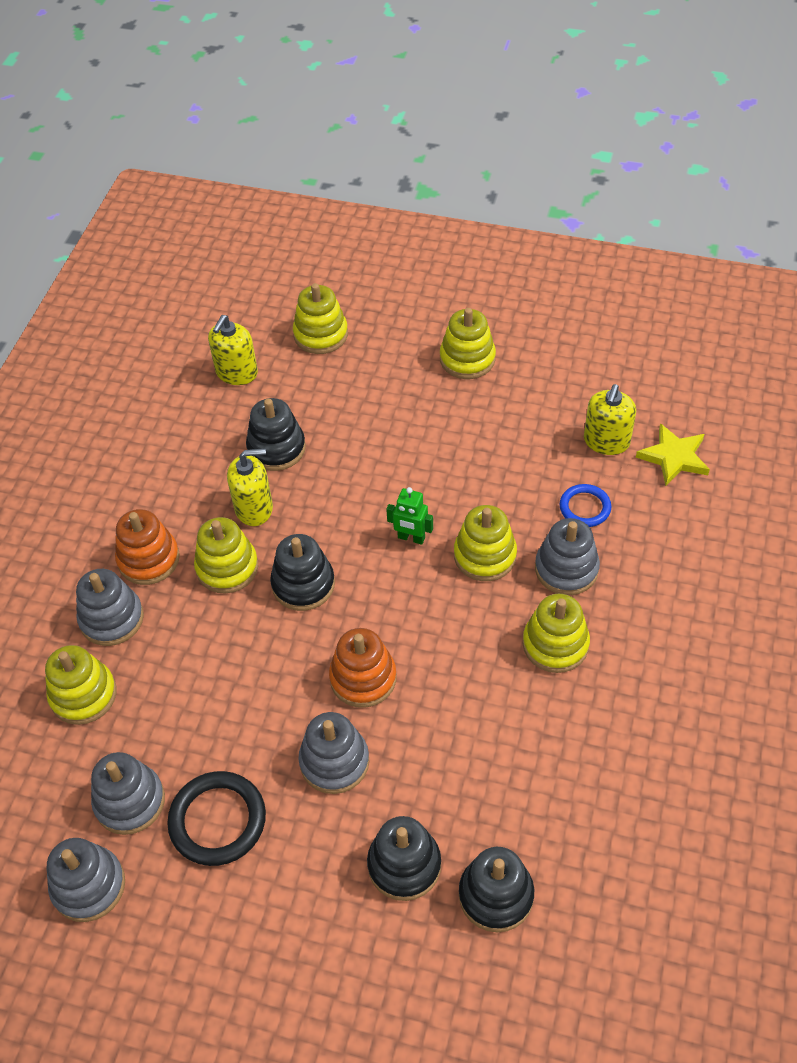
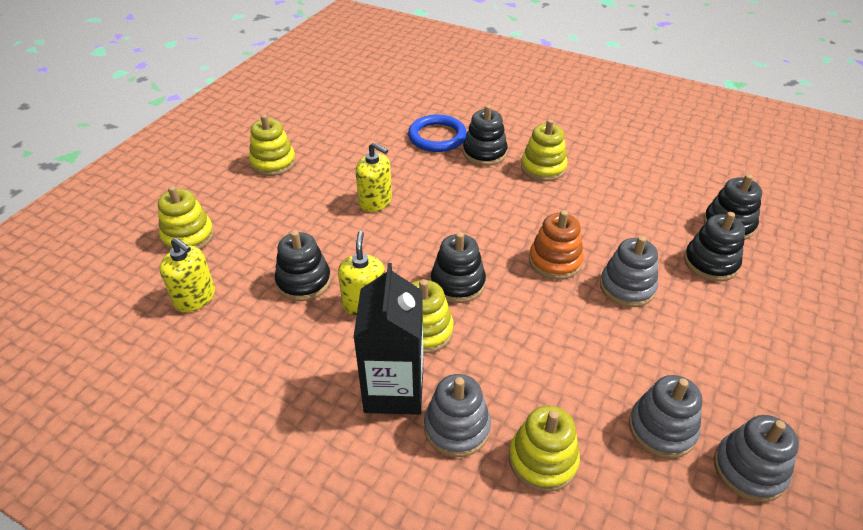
camera: 80 degrees left, 10 degrees down
(148, 559) = (394, 390): orange stacking toy -> black carton
(217, 820) = (679, 365): black ring -> none
(411, 538) = (433, 217): green robot -> none
(485, 555) = (461, 185): yellow stacking toy -> none
(566, 569) = (484, 153): grey stacking toy -> black stacking toy
(585, 507) = (437, 137): blue ring -> blue ring, size x1.63
(606, 441) = (386, 118): yellow soap dispenser -> yellow soap dispenser (375, 201)
(674, 457) = (411, 97): yellow star -> none

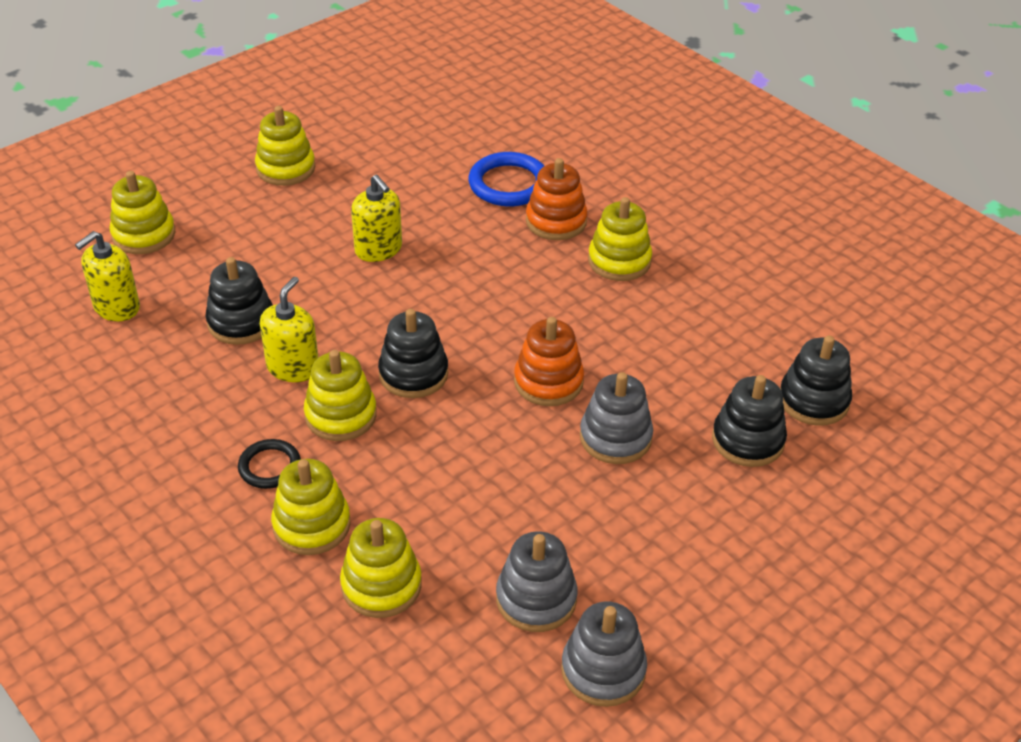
camera: 20 degrees right, 0 degrees up
(195, 298) = (116, 307): yellow soap dispenser -> yellow soap dispenser turned 75 degrees clockwise
(394, 390) = (270, 467): black carton -> black ring
(457, 428) = (311, 525): grey stacking toy -> yellow stacking toy
(484, 153) = (556, 221): black stacking toy -> orange stacking toy

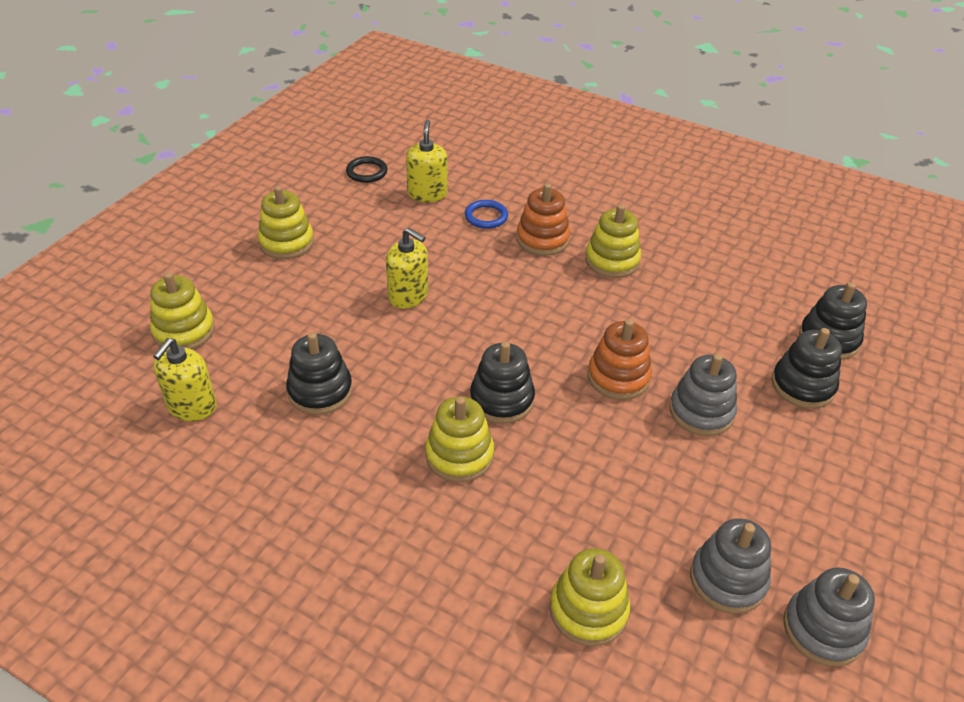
camera: 20 degrees left, 0 degrees up
(270, 467) = (421, 524): black ring -> black ring (367, 172)
(293, 367) = (391, 422): yellow soap dispenser -> yellow soap dispenser (427, 194)
(311, 525) = (492, 570): yellow stacking toy -> none
(509, 184) = (486, 217): blue ring -> blue ring, size x0.61

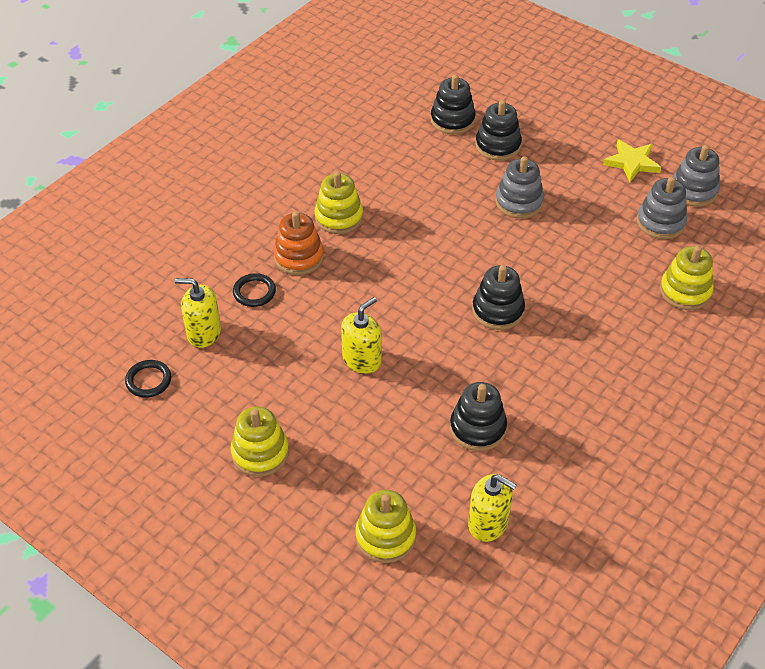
camera: 80 degrees left, 5 degrees up
(459, 455) = (554, 342): yellow stacking toy -> none
(486, 217) = (254, 292): blue ring -> black ring
(618, 377) = (480, 239): orange stacking toy -> none
(848, 542) = (632, 162): none -> yellow star

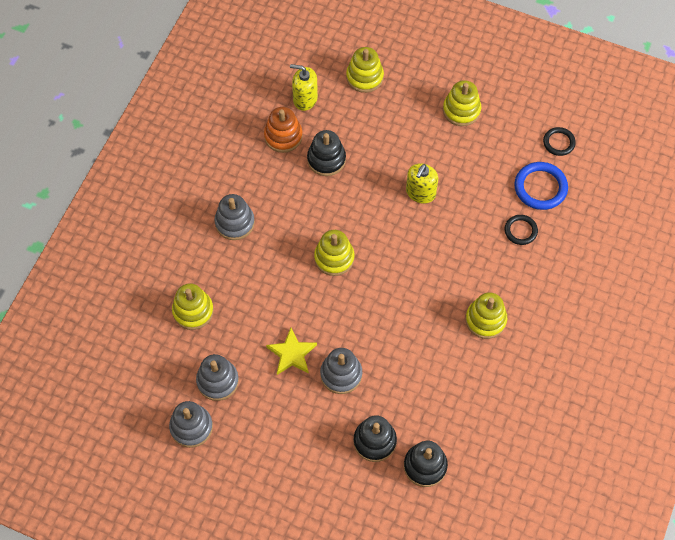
camera: 165 degrees right, 15 degrees up
(204, 333) = (540, 187): yellow soap dispenser -> blue ring
(299, 257) = (501, 271): orange stacking toy -> orange stacking toy (283, 136)
(498, 310) = (334, 258): black stacking toy -> yellow stacking toy
(621, 376) = (235, 223): none -> grey stacking toy
(632, 162) = (249, 450): yellow star -> yellow star (292, 354)

